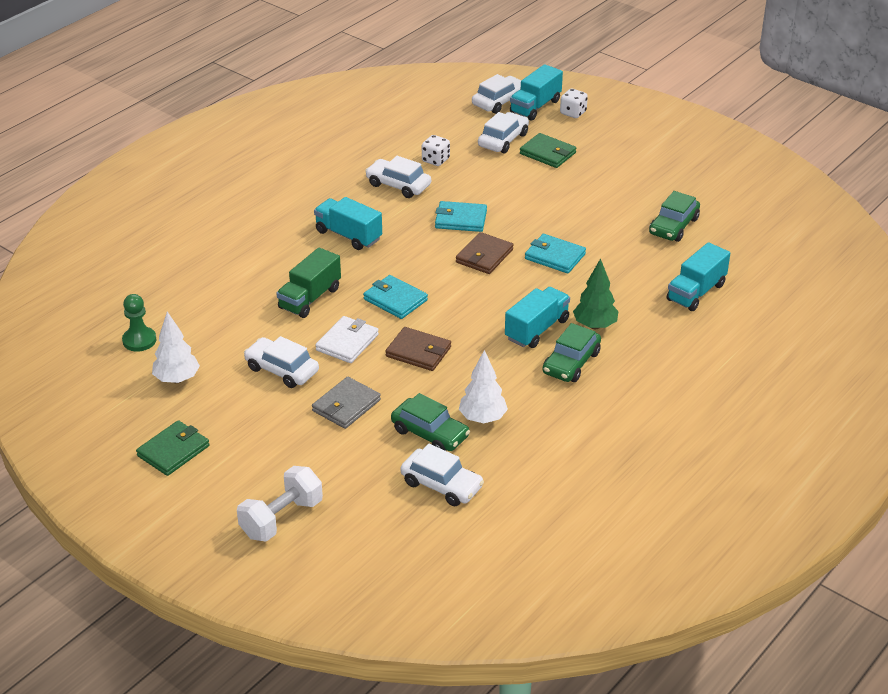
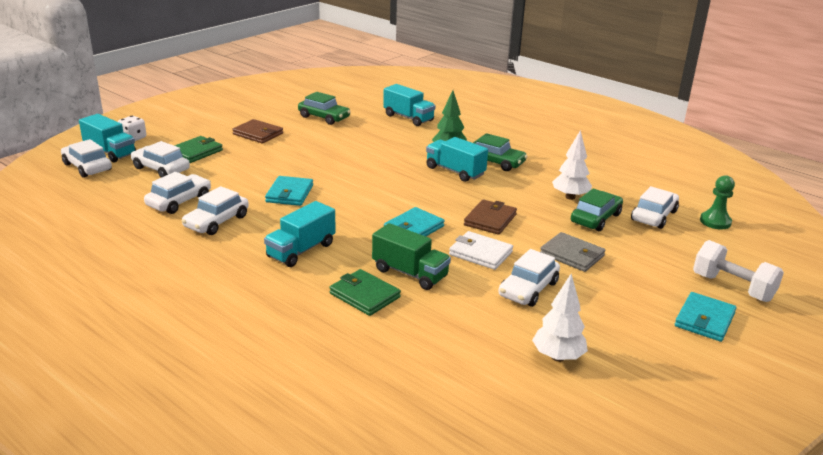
camera: 90 degrees left, 10 degrees down
(139, 340) = (491, 391): green pawn -> green pawn (715, 222)
(173, 451) = (673, 354): green wallet -> green wallet (364, 295)
(435, 160) = (179, 201): white dice -> white car
(484, 256) = (350, 186): brown wallet -> brown wallet (258, 134)
(555, 256) = (356, 159): turquoise wallet -> turquoise wallet (704, 320)

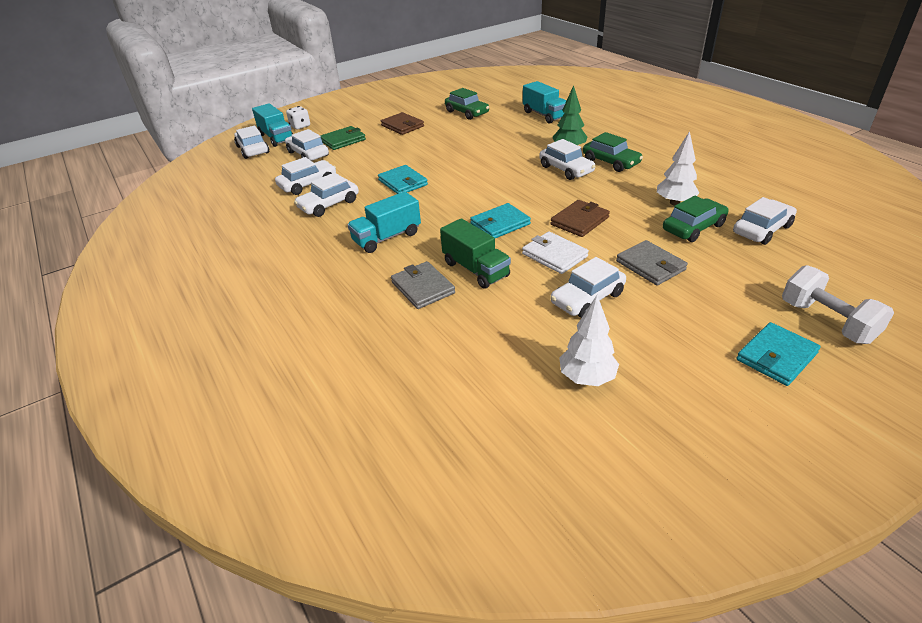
camera: 20 degrees right, 10 degrees up
(289, 194) = (403, 182): turquoise wallet -> turquoise wallet turned 60 degrees counterclockwise
(364, 295) = (423, 288): green wallet -> grey wallet
(455, 171) = (566, 169): turquoise truck -> white car
(715, 222) = (834, 242): green pawn -> none

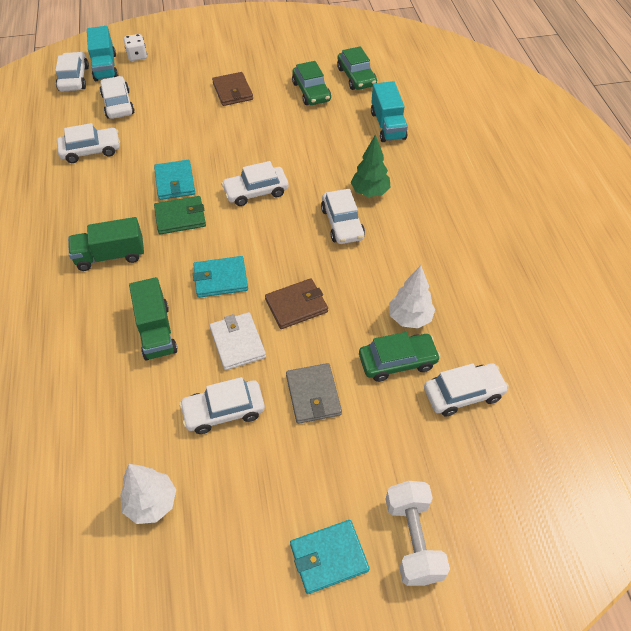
camera: 20 degrees right, 15 degrees up
(329, 204) = (91, 188): white car -> white car (256, 192)
(343, 140) = (162, 94): green wallet -> green wallet (180, 217)
(387, 237) = (110, 256): turquoise truck -> green truck
(423, 288) = (97, 335): grey wallet -> none
(611, 162) = (396, 229): green car -> green car (356, 77)

